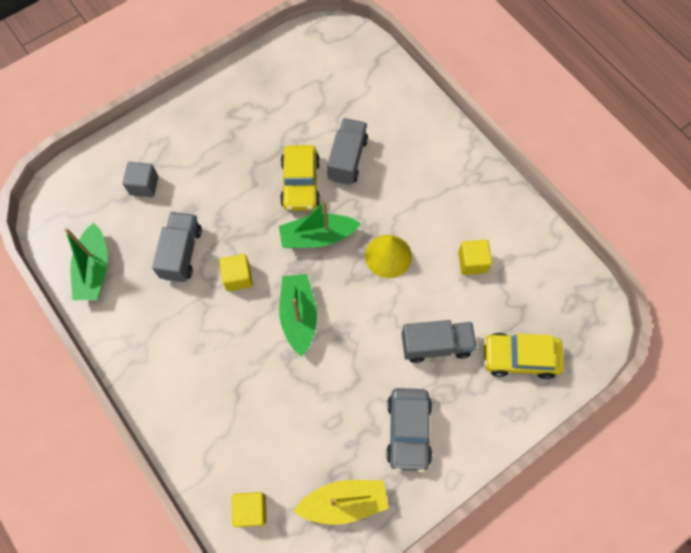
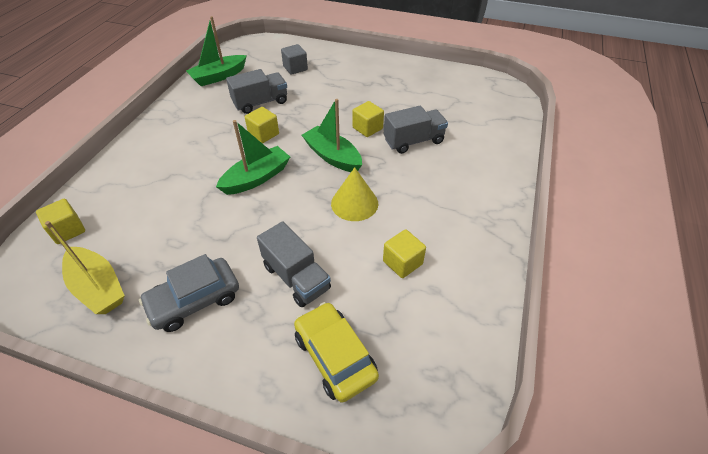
camera: 55 degrees right, 20 degrees down
(300, 183) = (367, 128): yellow car -> yellow cube

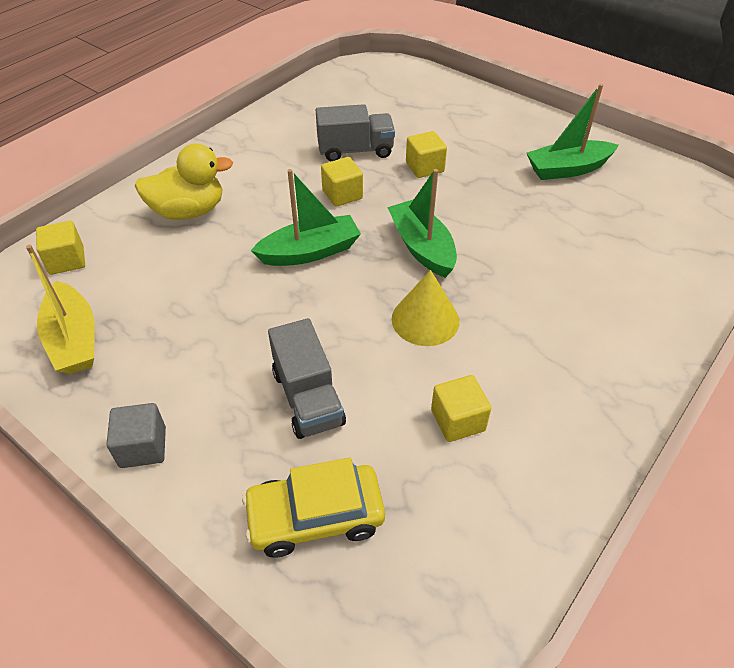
camera: 20 degrees right, 0 degrees up
(153, 171) = (189, 211): none -> yellow duck
(194, 300) = (174, 389): grey car -> none
(219, 76) = (315, 103): green boat -> green boat (567, 169)
(295, 68) = (421, 111): grey cube -> grey cube (143, 447)
(335, 356) = (315, 516): yellow car -> yellow car turned 90 degrees counterclockwise
(367, 128) = (487, 218): yellow cube -> yellow cube (424, 167)
(413, 141) = (547, 253): grey truck -> none

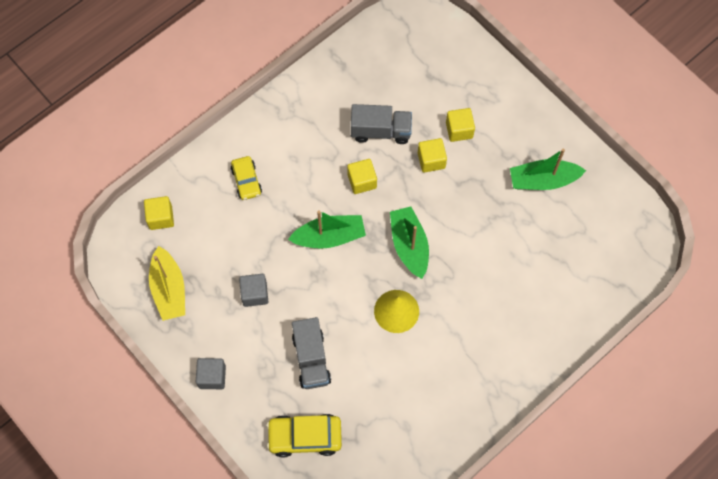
camera: 10 degrees right, 20 degrees up
(189, 211) = (246, 181): yellow duck -> yellow car
(208, 327) = (255, 294): none -> grey cube
(458, 420) = (398, 390): yellow cube -> yellow cube (459, 130)

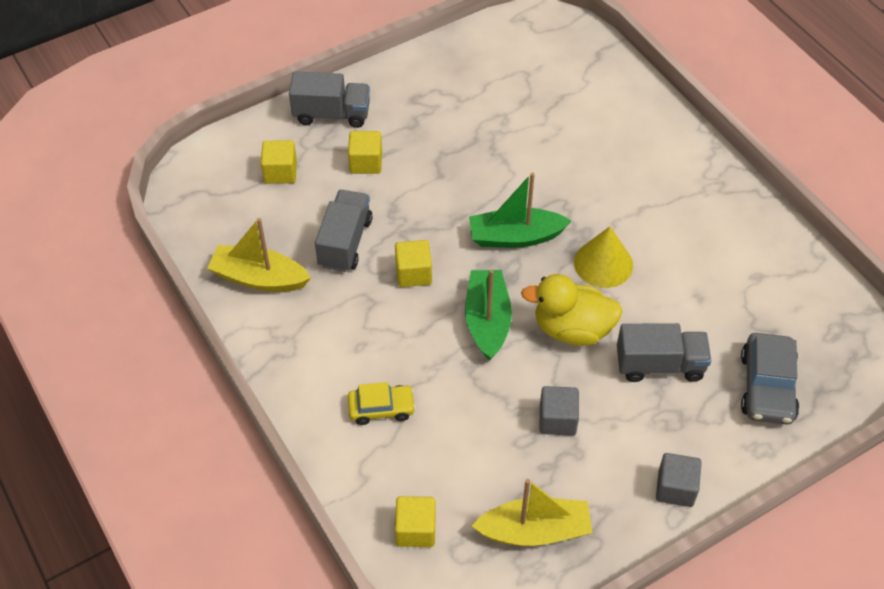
camera: 80 degrees left, 15 degrees down
(305, 437) = (767, 387): yellow car -> grey car
(332, 295) = (572, 329): none -> yellow duck
(339, 83) = (259, 278): none -> yellow boat
(431, 160) = (401, 197): yellow cube -> yellow cube (280, 172)
(502, 97) = (331, 114): none -> grey truck
(543, 180) = (454, 96): green boat -> none

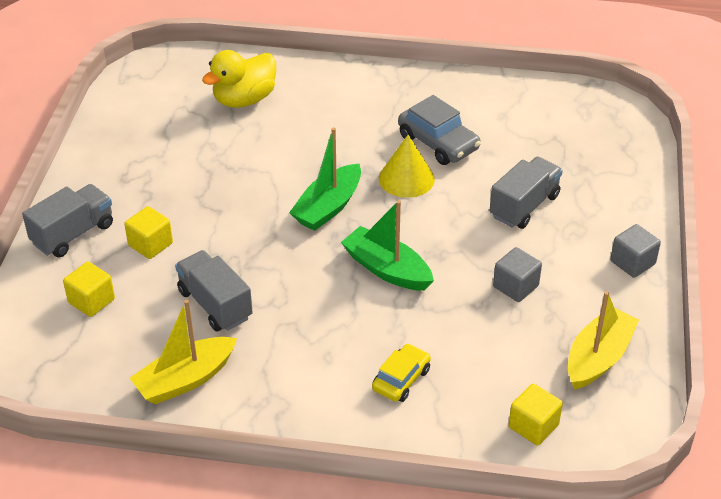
camera: 50 degrees left, 10 degrees down
(413, 273) = (294, 283): yellow cube -> none
(572, 329) = (445, 230): yellow duck -> yellow duck (244, 99)
(767, 387) = (595, 168): grey car -> grey car (438, 143)

